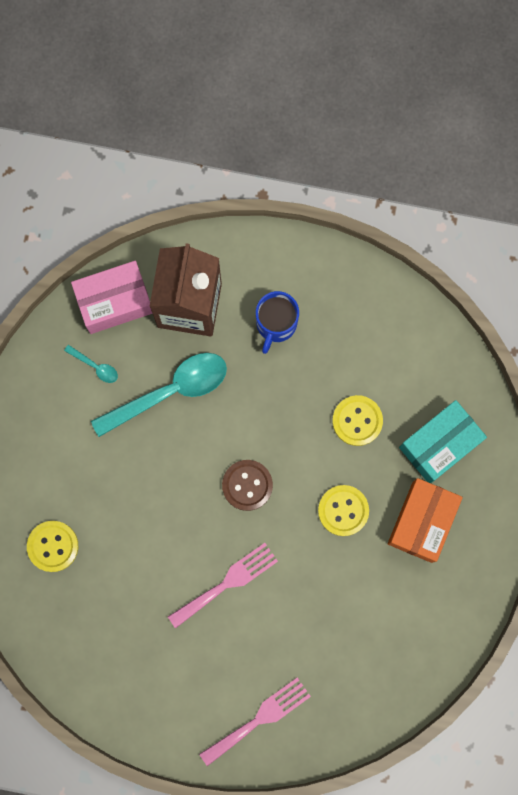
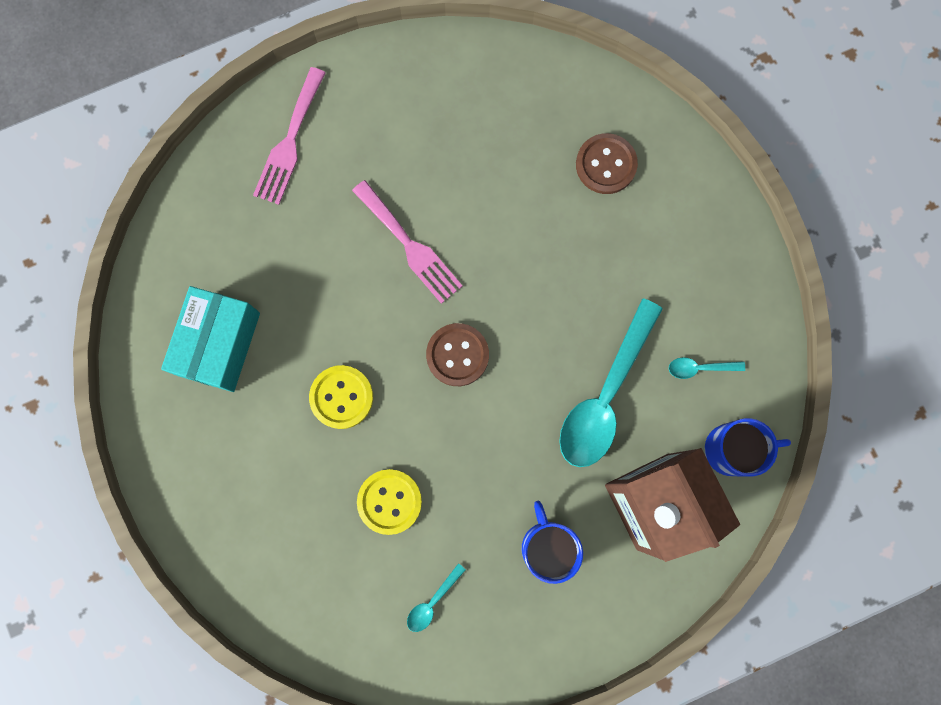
camera: 145 degrees right, 0 degrees up
(53, 546) = (606, 165): yellow button -> brown button
(114, 302) = (732, 449): pink box -> blue mug
(227, 583) = (410, 246): pink fork -> pink fork turned 60 degrees counterclockwise
(372, 340) = (432, 602): none -> turquoise spoon
(422, 522) = (252, 442): orange box -> none
(439, 444) = (285, 537): turquoise box -> turquoise box (219, 344)

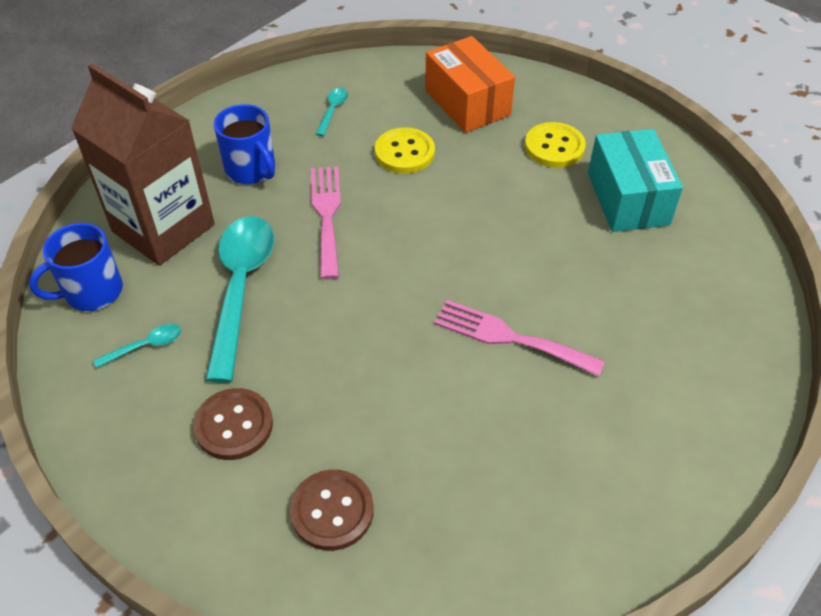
camera: 155 degrees right, 30 degrees down
(289, 548) = (467, 102): none -> orange box
(290, 142) = (705, 383): pink fork -> pink fork (327, 215)
(341, 397) = (492, 201): yellow button -> yellow button (554, 147)
(457, 355) = (405, 267): brown button -> brown button (234, 425)

